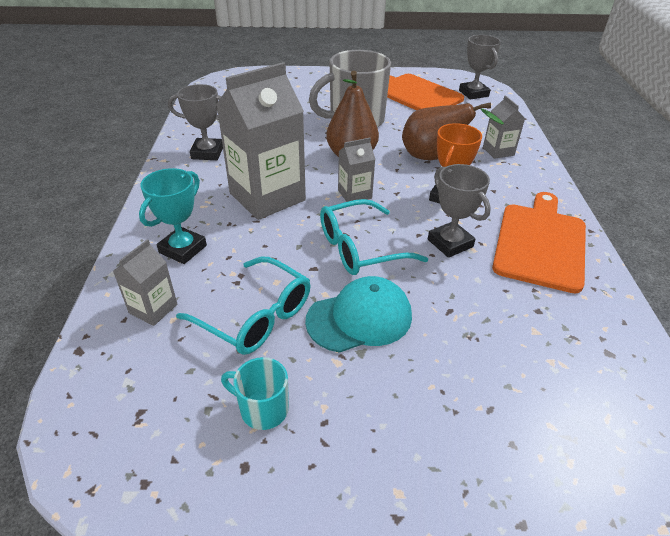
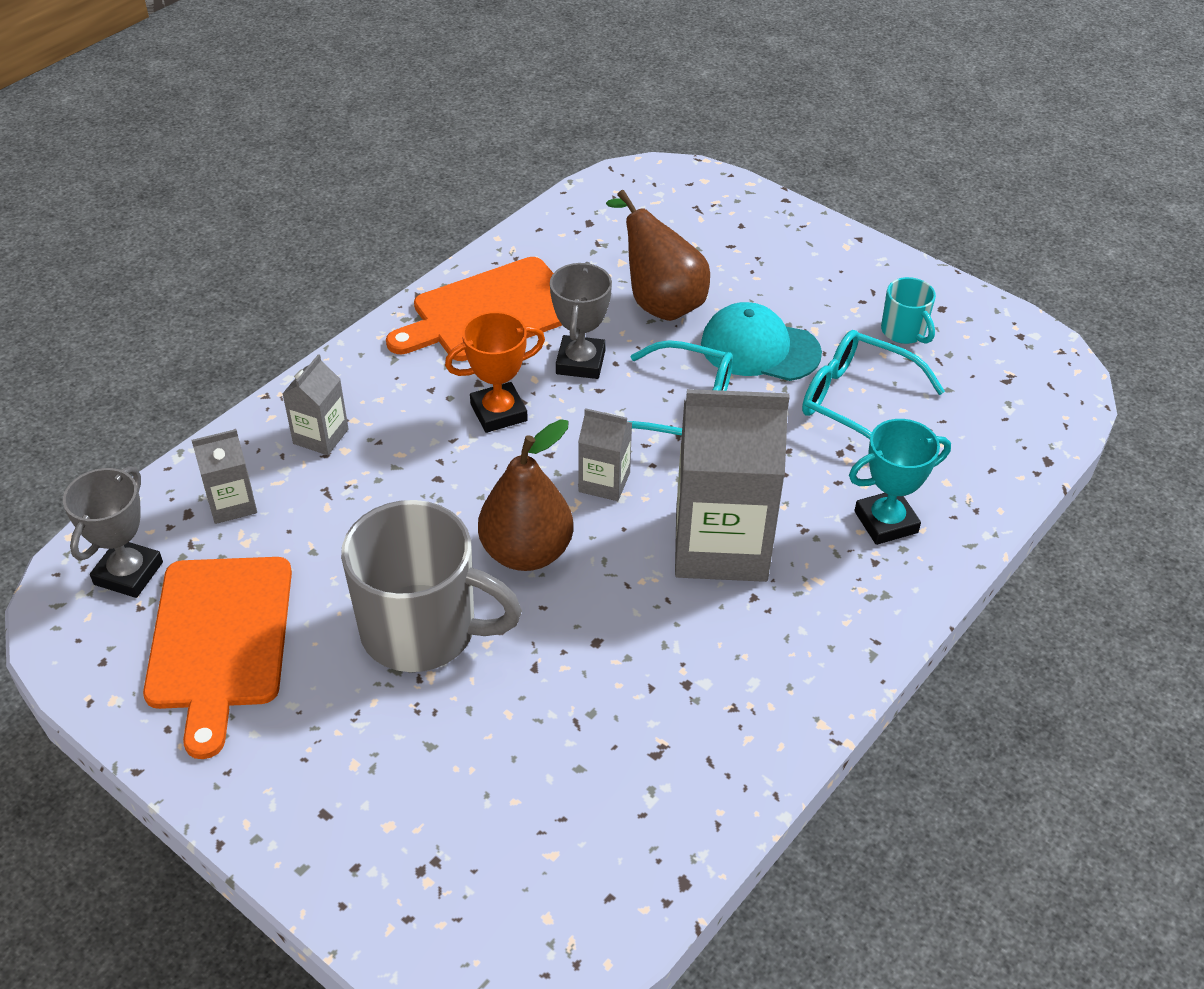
camera: 140 degrees left, 5 degrees up
(153, 308) = (956, 464): grey carton -> grey carton (232, 504)
(207, 153) = (738, 697): grey trophy -> none
(255, 316) = (856, 402): turquoise glasses -> turquoise glasses turned 45 degrees counterclockwise
(434, 157) = (420, 479): brown pear -> brown pear (660, 302)

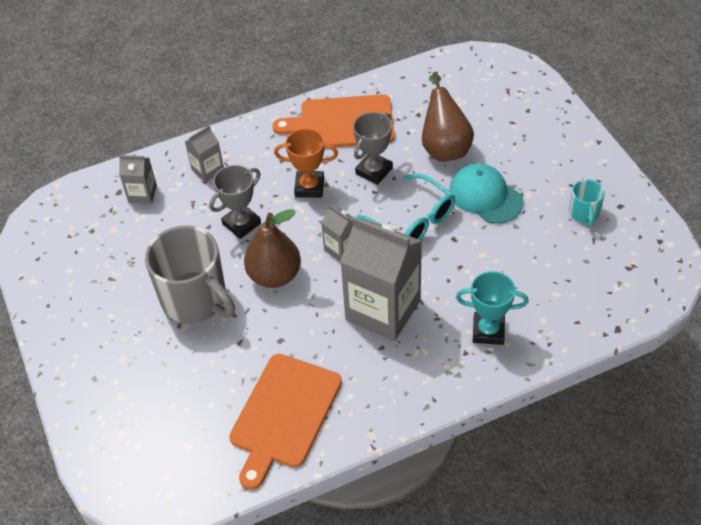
camera: 30 degrees right, 5 degrees up
(128, 573) = (73, 215): grey trophy -> grey trophy (241, 224)
(219, 640) = (96, 267): orange cutting board -> orange cutting board (284, 414)
(856, 402) = (522, 250): turquoise glasses -> none

